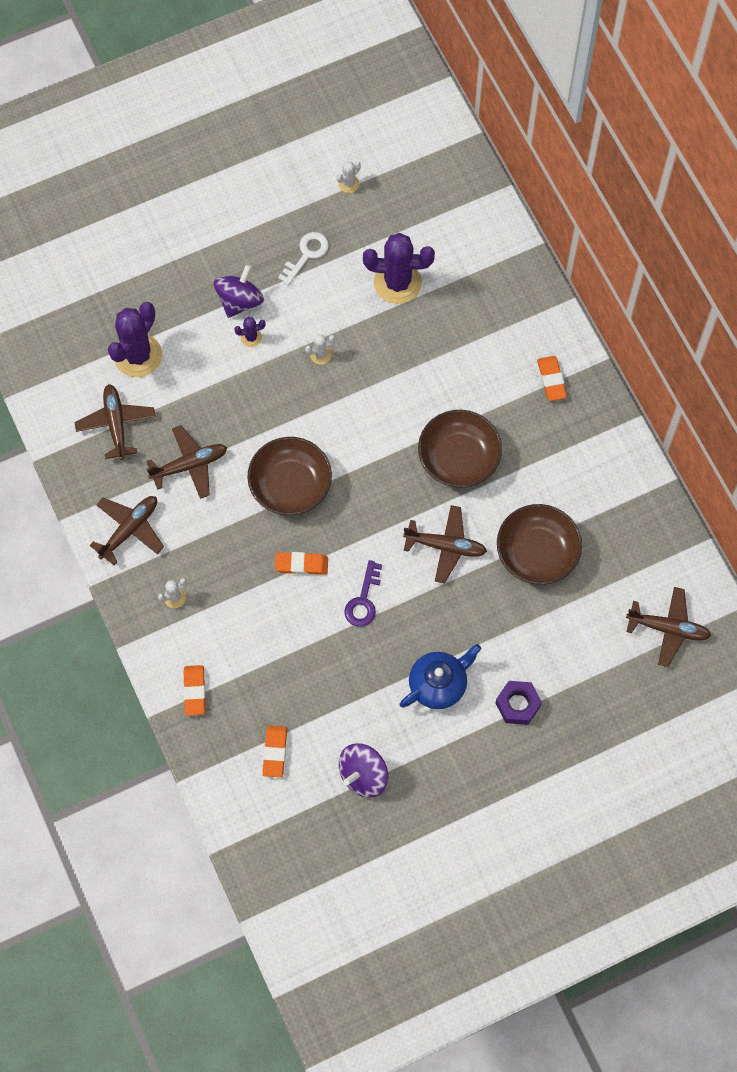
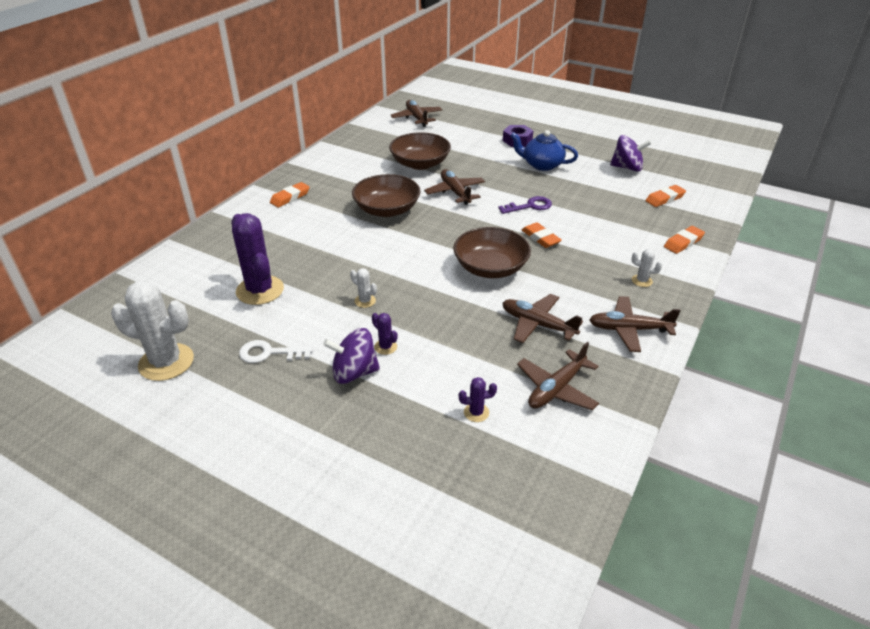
camera: 125 degrees left, 30 degrees down
(138, 355) = (476, 412): purple cactus -> purple cactus, size x0.44
(348, 184) = (166, 362): white cactus -> white cactus, size x2.26

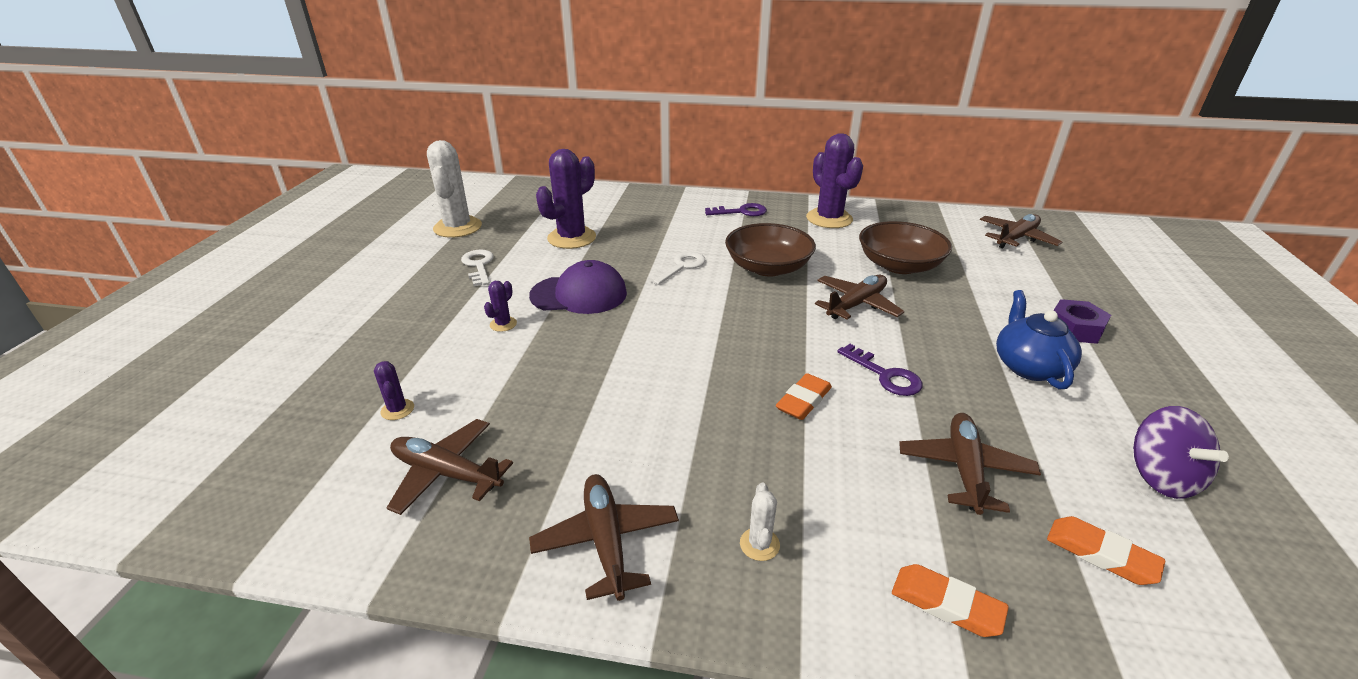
camera: 70 degrees right, 5 degrees down
(290, 197) = (741, 212): orange eraser -> purple key
(336, 166) = (829, 219): none -> purple cactus
(354, 372) = (457, 315): purple spinning top -> none
(357, 245) = (681, 267): none -> white key
(365, 301) = (579, 294): white cactus -> purple cap
(490, 268) = (694, 367): brown bowl -> none
(537, 324) = (583, 432): brown plane -> brown plane (964, 469)

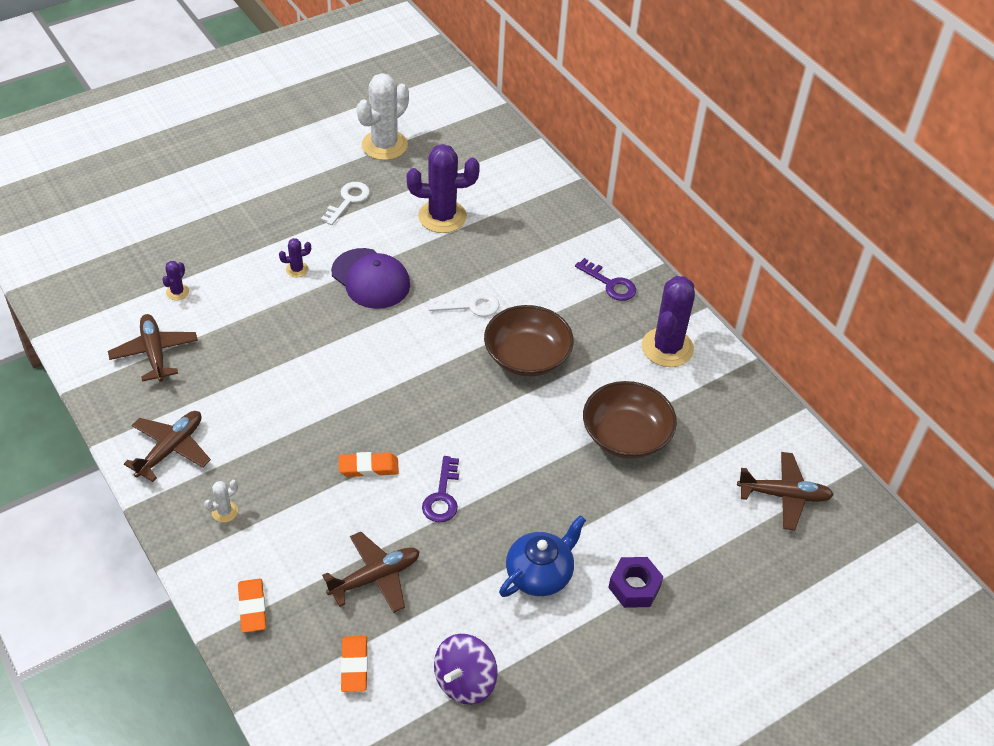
camera: 45 degrees right, 15 degrees up
(856, 304) = (526, 437): brown plane -> none

